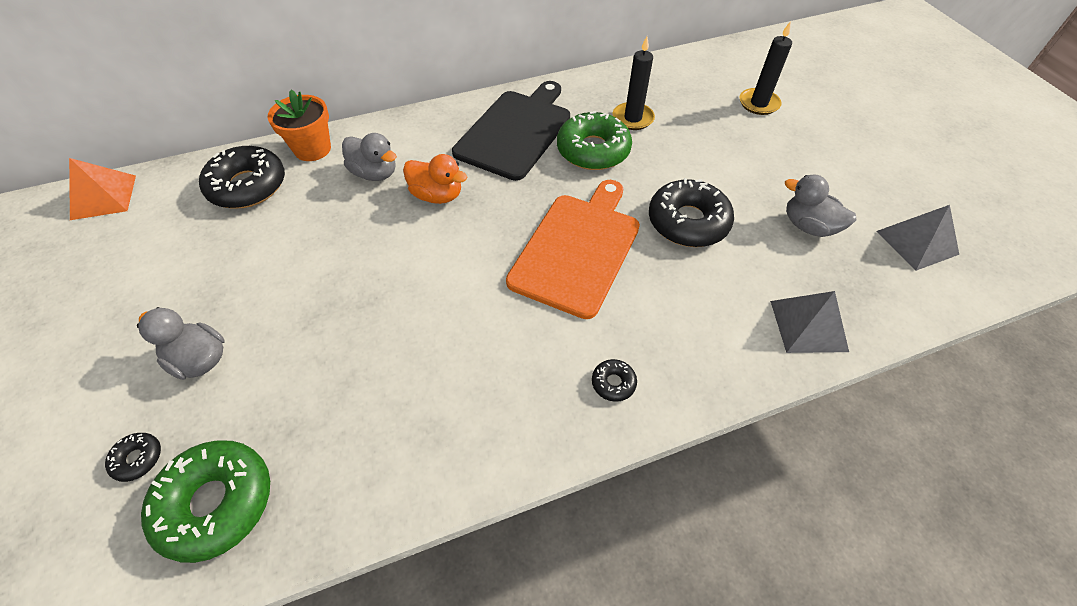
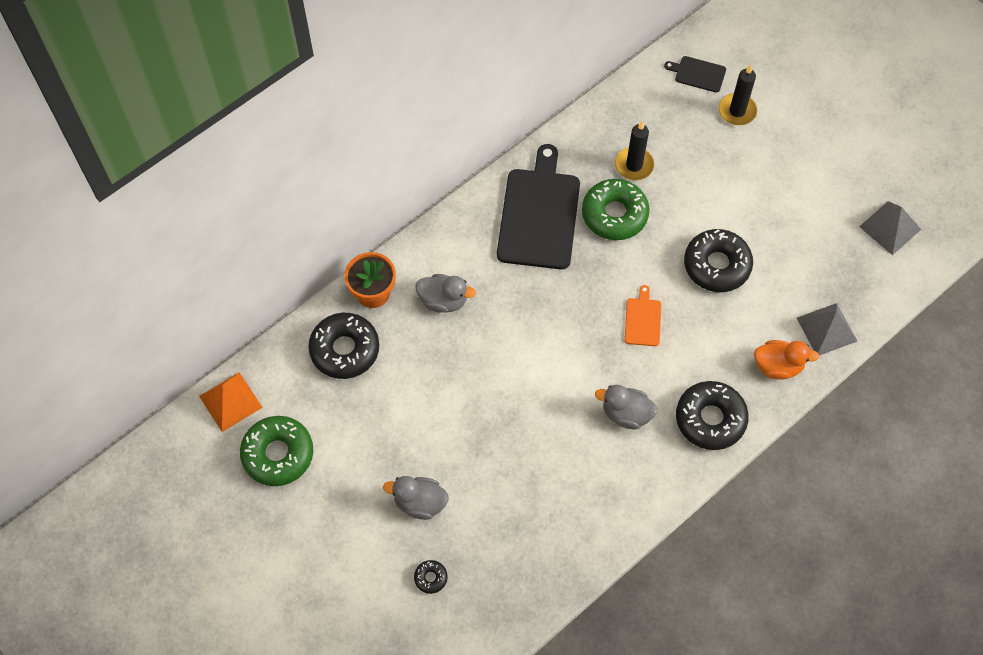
camera: 20 degrees left, 10 degrees up
(216, 503) = (500, 583): green donut -> green donut (278, 454)
(437, 195) = (508, 306): orange duck -> orange duck (778, 366)
(577, 249) = (643, 320): orange cutting board -> orange cutting board, size x0.46
(613, 383) = (710, 419): black donut -> black donut, size x2.25
(728, 70) = (698, 74): none -> black cutting board
(808, 226) = (808, 239): grey duck -> grey duck (626, 414)

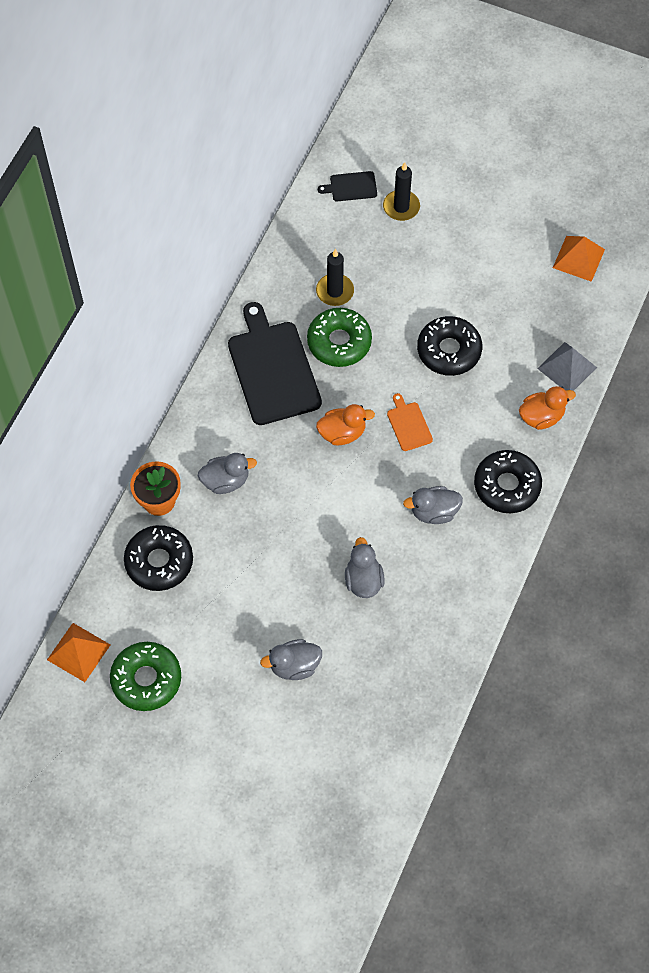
camera: 25 degrees left, 0 degrees up
(430, 578) = (336, 725): black donut -> none
(526, 450) = (363, 580): none -> grey duck
(575, 301) = (342, 433): none -> orange duck
(890, 227) = (578, 258): grey pyramid -> orange pyramid

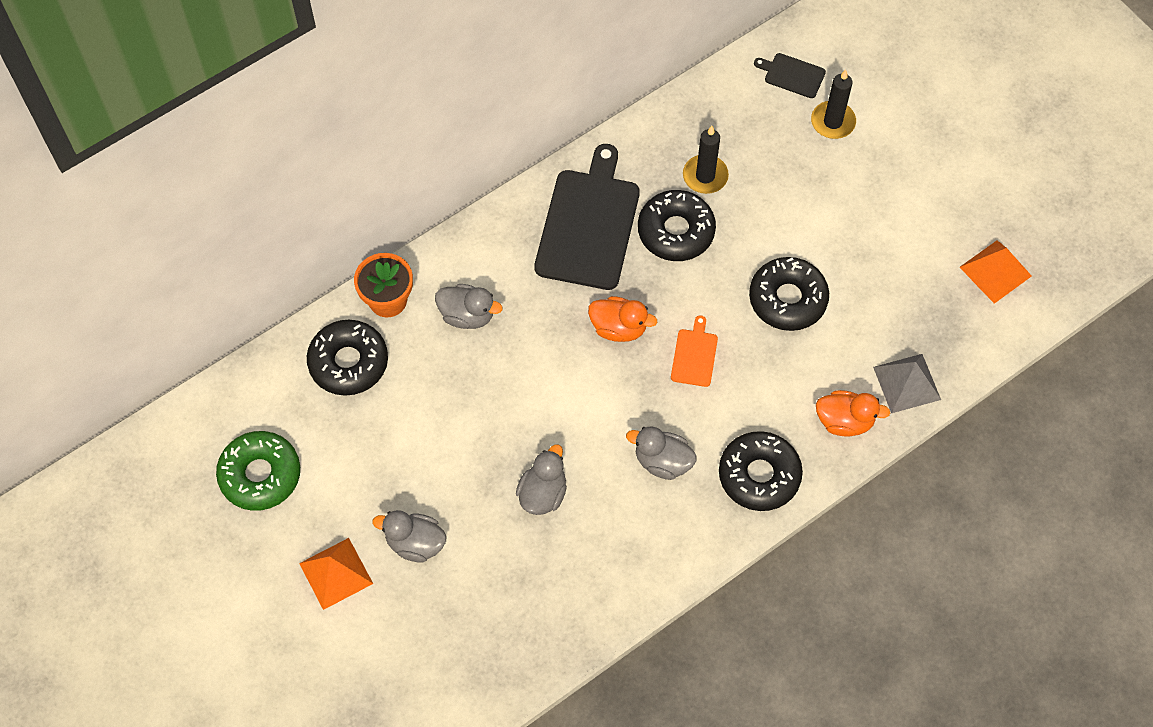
camera: 30 degrees right, 0 degrees up
(78, 652) = (212, 411): orange pyramid -> orange pyramid (336, 573)
(339, 342) = (676, 231): green donut -> black donut

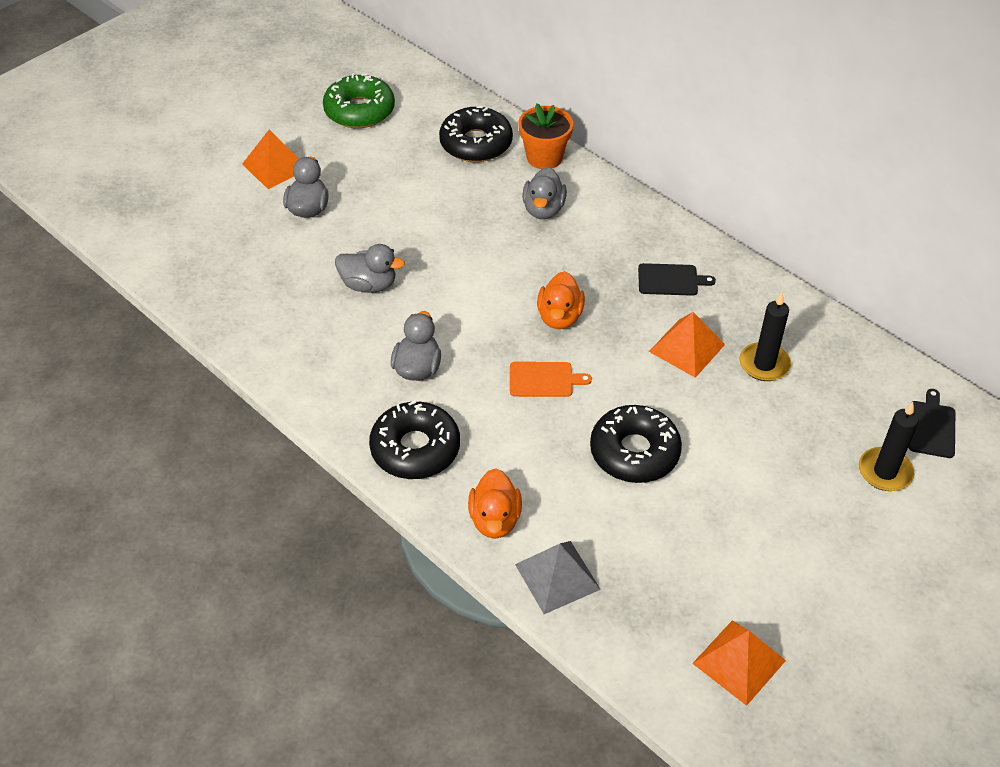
camera: 80 degrees right, 15 degrees down
(588, 225) = (670, 280): black cutting board -> black cutting board, size x0.46
(676, 231) = (687, 348): black donut -> orange pyramid

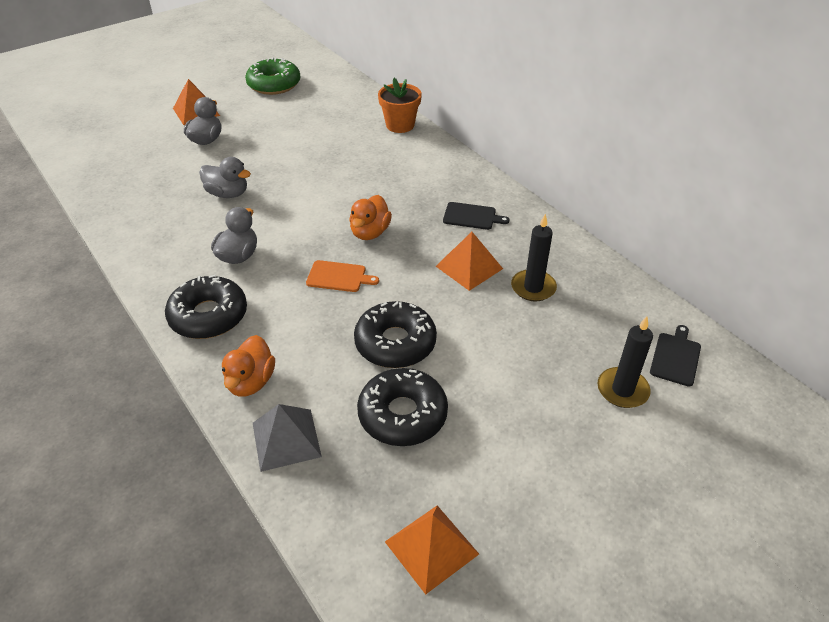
camera: 10 degrees right, 5 degrees down
(476, 143) = (351, 112): black donut -> black donut (402, 415)
(543, 209) = (386, 158): grey duck -> none

